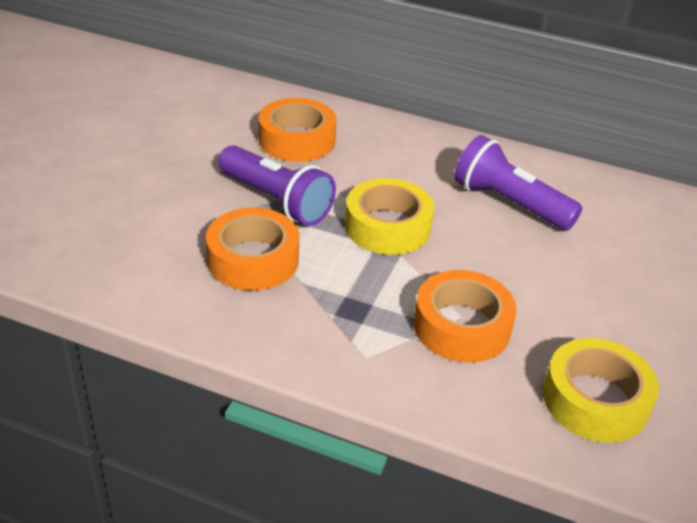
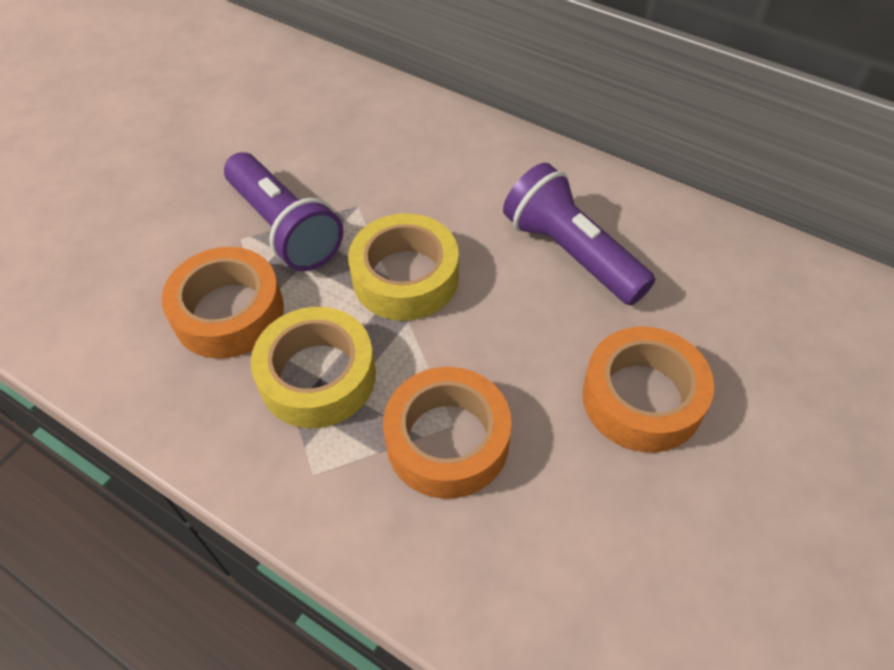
camera: 15 degrees right, 15 degrees up
(297, 140) = (339, 139): orange tape -> orange tape (642, 398)
(595, 400) = (584, 580): yellow tape -> yellow tape (317, 376)

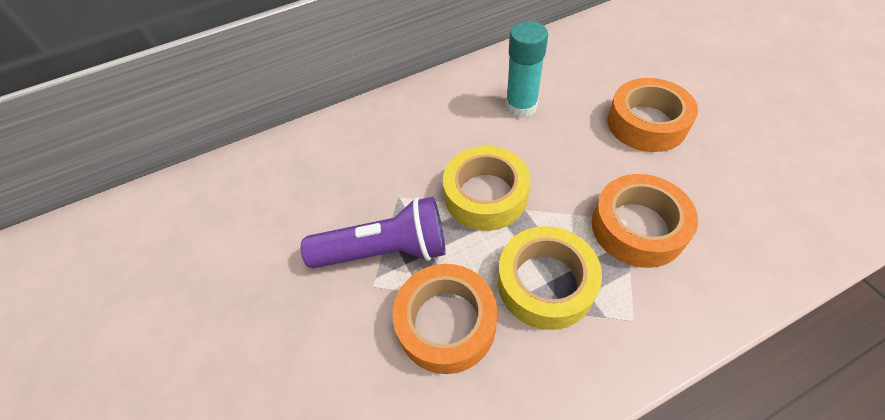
camera: 55 degrees left, 0 degrees up
(572, 253) = (521, 107): purple flashlight -> turquoise glue stick

